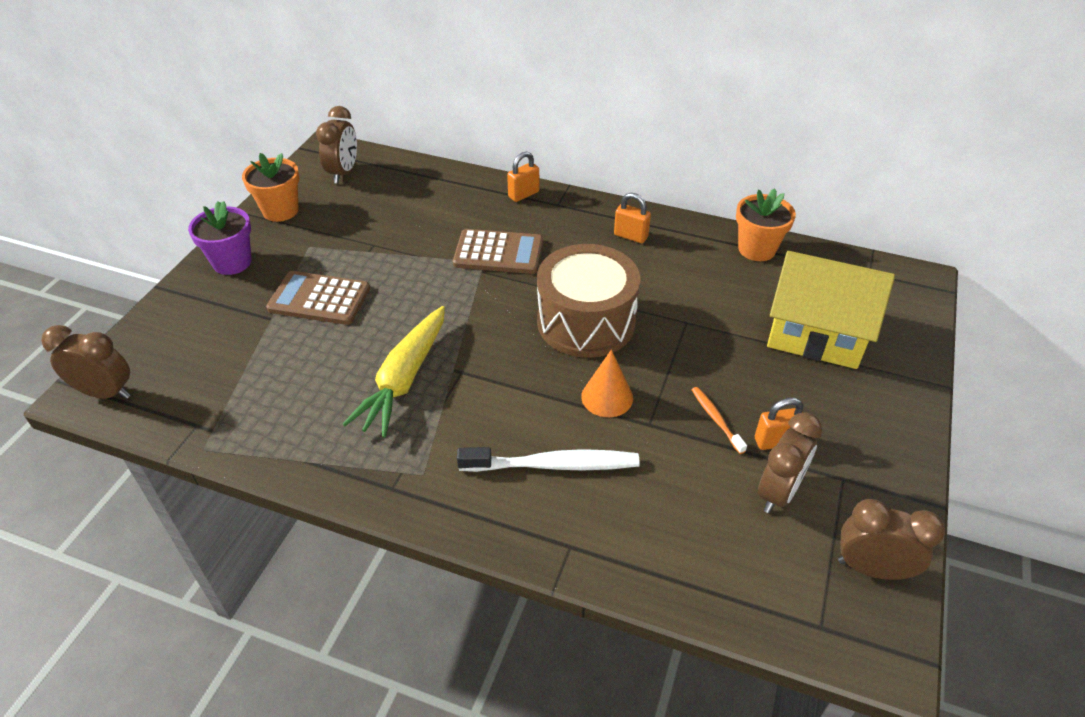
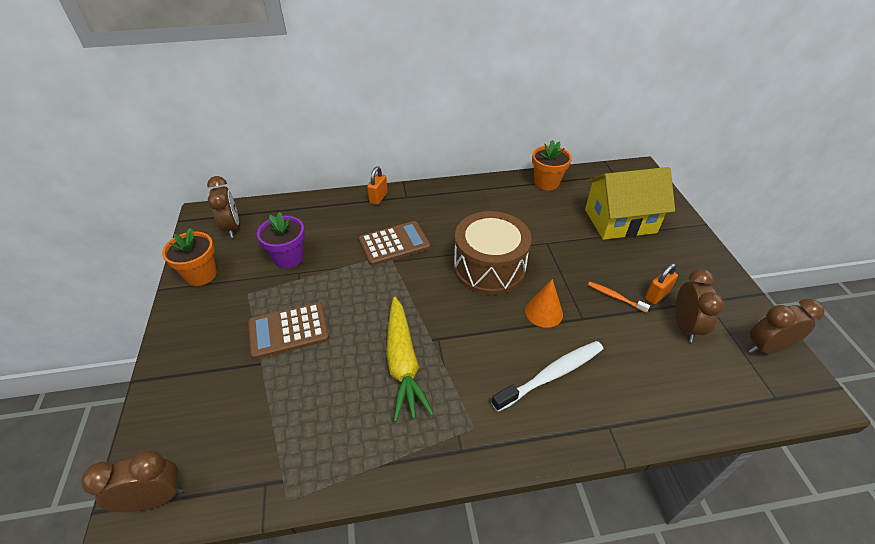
camera: 30 degrees left, 0 degrees up
(232, 262) = (190, 332): purple flower pot -> purple flower pot (288, 258)
(630, 236) = (469, 201): orange padlock -> none

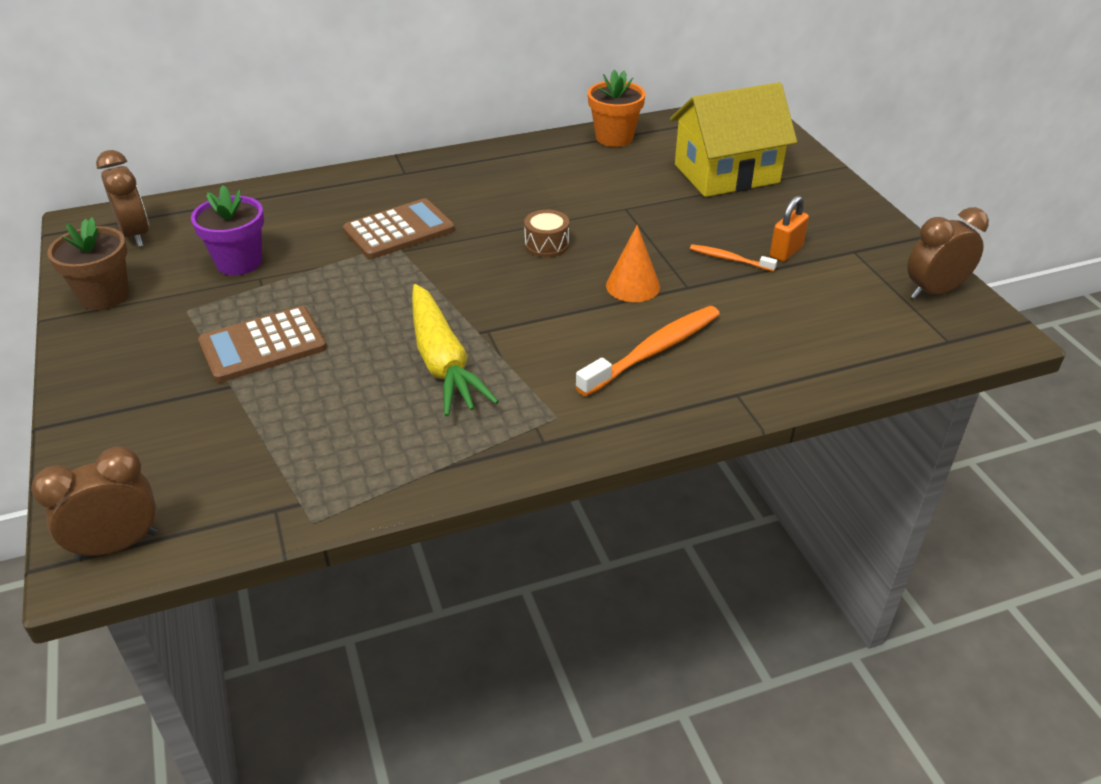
camera: 10 degrees left, 5 degrees down
(201, 274) = (104, 296): orange flower pot -> brown flower pot
(378, 198) = (361, 178): orange padlock -> none
(489, 268) = (546, 244): brown drum -> brown drum, size x0.42
(551, 375) = (653, 351): white toothbrush -> orange toothbrush
(685, 326) = (827, 281): brown clock -> none

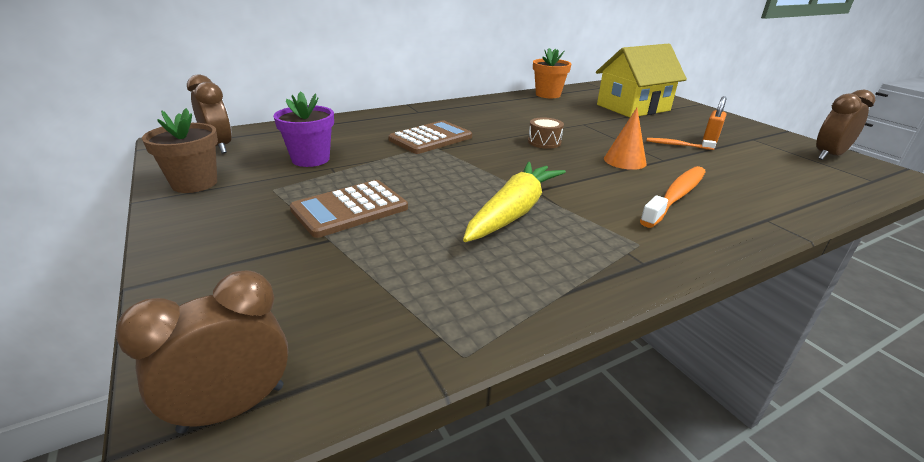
camera: 10 degrees left, 10 degrees down
(442, 362) = (514, 212): yellow carrot -> yellow carrot turned 120 degrees counterclockwise

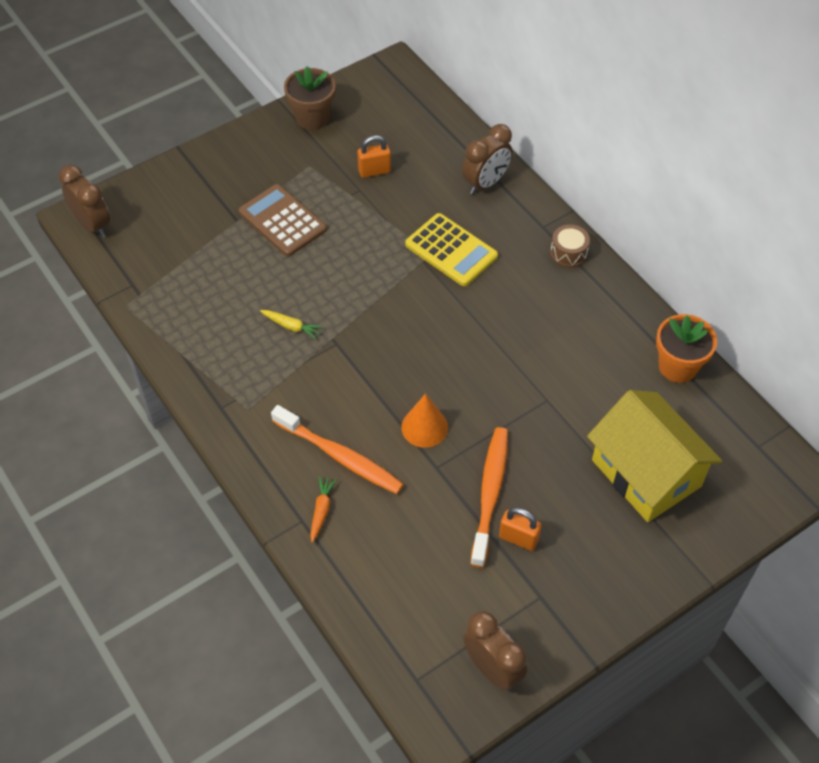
camera: 85 degrees right, 25 degrees up
(219, 147) = (389, 101): brown clock -> brown clock (486, 183)
(310, 159) = (374, 171): purple flower pot -> orange padlock
(430, 138) = (451, 250): brown calculator -> yellow calculator
(514, 212) = (291, 326): yellow carrot -> yellow carrot, size x0.43
(544, 142) = (465, 354): brown drum -> brown drum (568, 253)
(677, 145) = (490, 494): orange toothbrush -> orange toothbrush, size x1.92
(746, 209) = (321, 511): none -> orange carrot

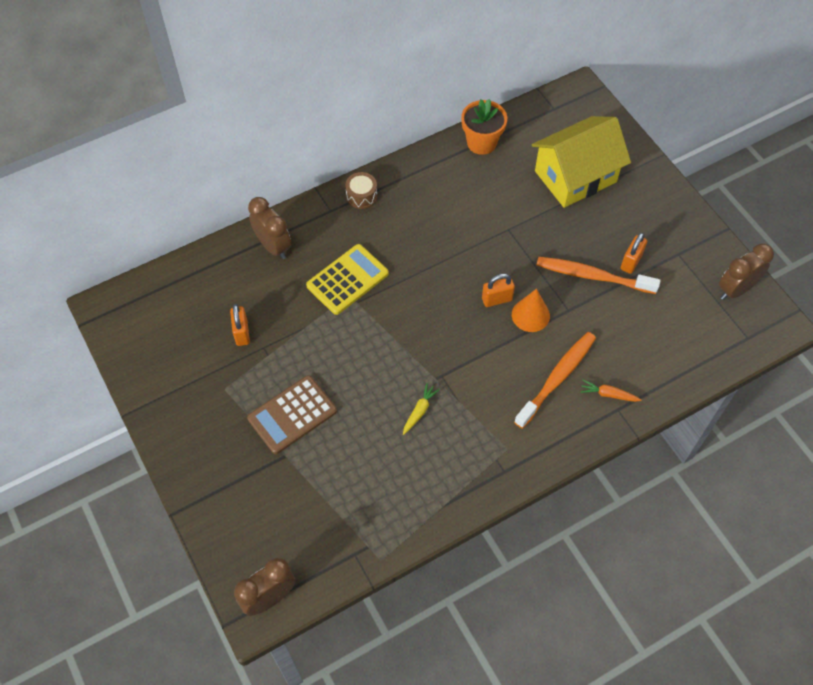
camera: 85 degrees left, 5 degrees up
(312, 117) = (158, 383): brown flower pot -> none
(442, 392) = (497, 299): none -> orange padlock

